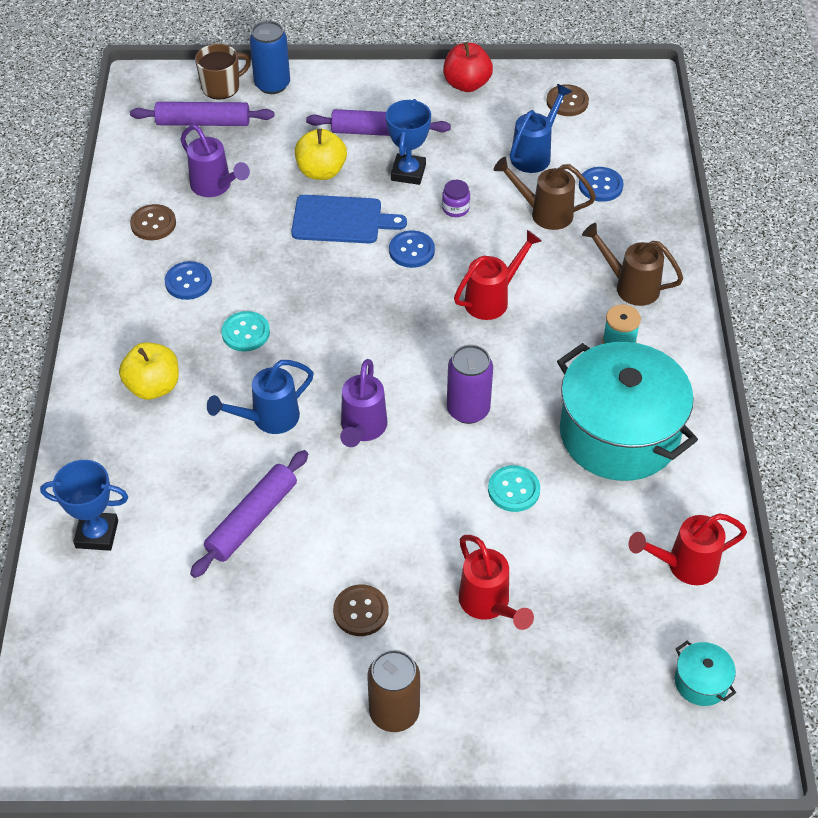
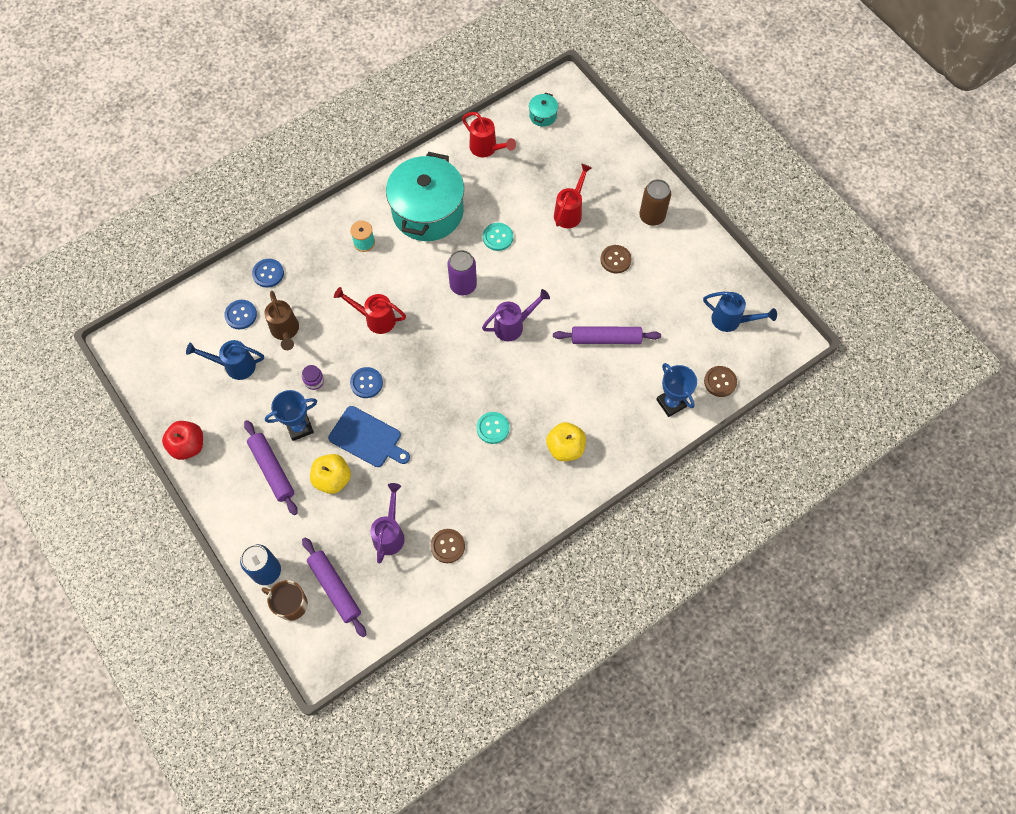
camera: 125 degrees left, 15 degrees up
(188, 282) = (478, 488): blue button -> blue button (268, 273)
(268, 419) = (541, 374): blue watering can -> blue watering can (731, 321)
(341, 220) = (368, 438): blue cutting board -> blue cutting board turned 150 degrees clockwise
(567, 102) = (169, 375): brown button -> brown button (720, 382)
(630, 286) = (317, 258): brown watering can -> none

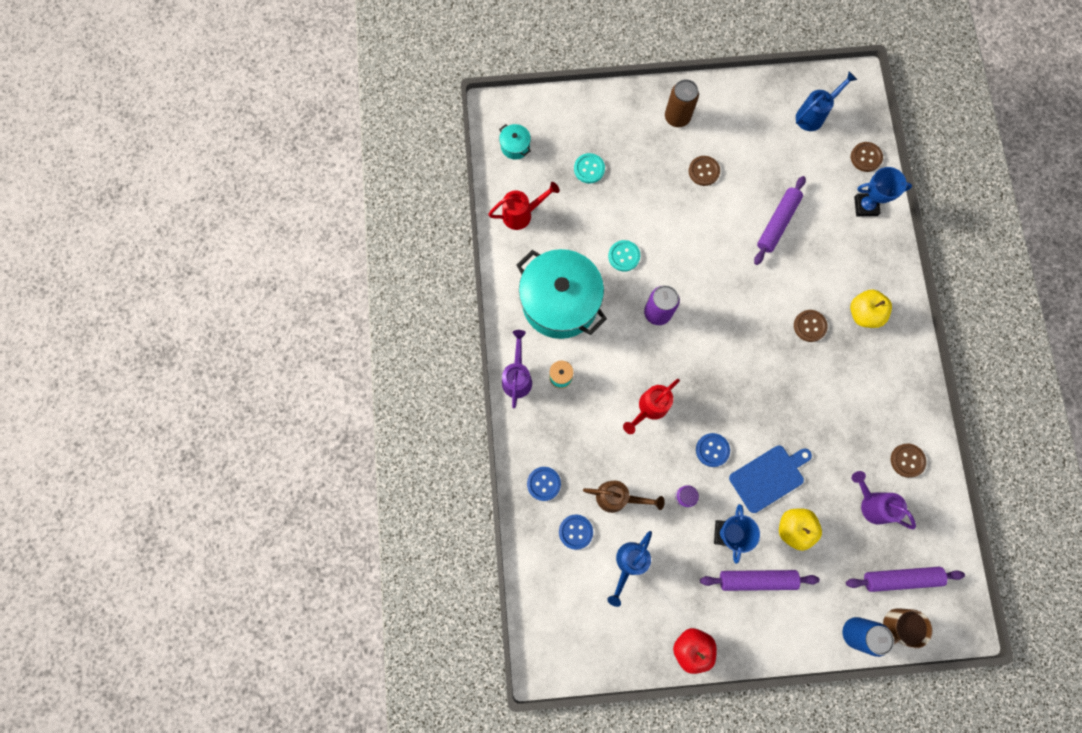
camera: 60 degrees left, 10 degrees up
(493, 428) = (814, 363): turquoise button -> turquoise button (589, 169)
(513, 325) = (722, 292): purple watering can -> purple watering can (517, 377)
(525, 408) = (809, 326): none -> brown button
(570, 212) = (632, 181): red watering can -> none

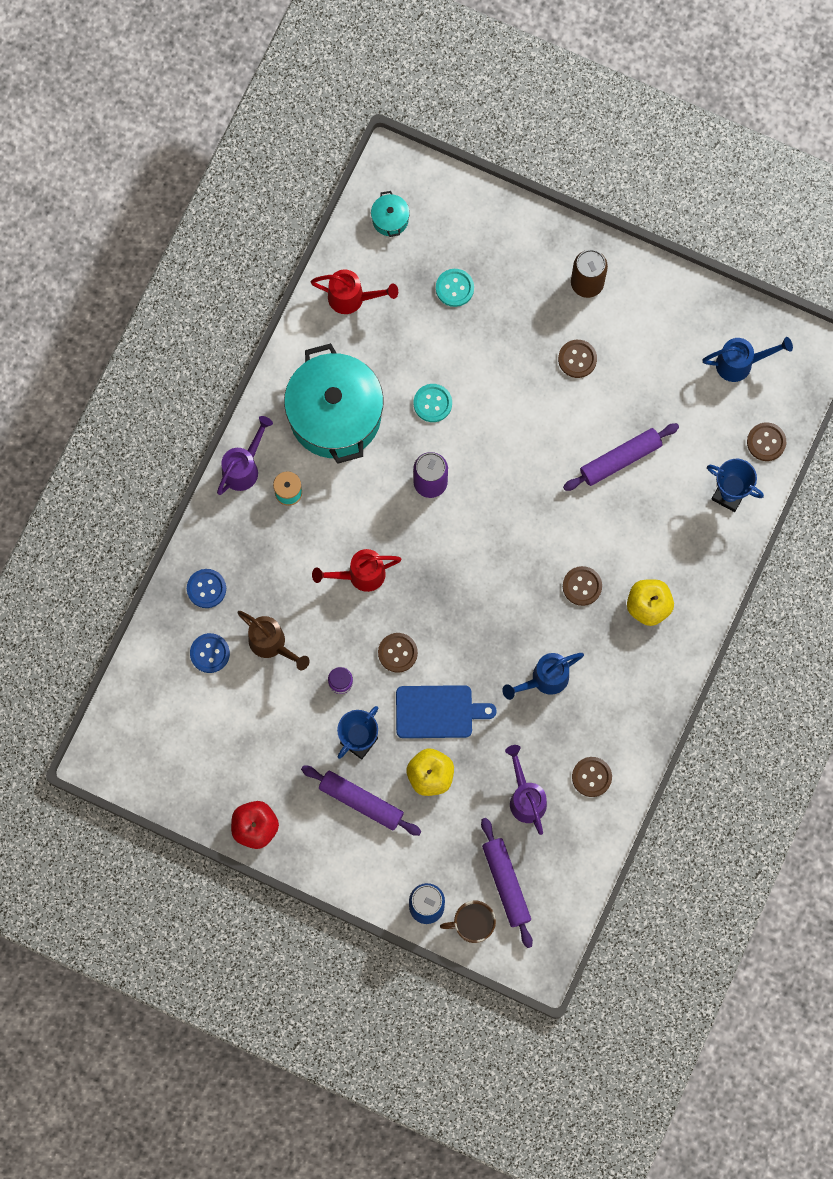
camera: 30 degrees right, 0 degrees up
(628, 564) = (243, 714): blue watering can -> blue watering can (544, 680)
(712, 450) = (397, 653): blue button -> brown button
(900, 578) = (506, 883): purple rolling pin -> purple rolling pin turned 45 degrees clockwise

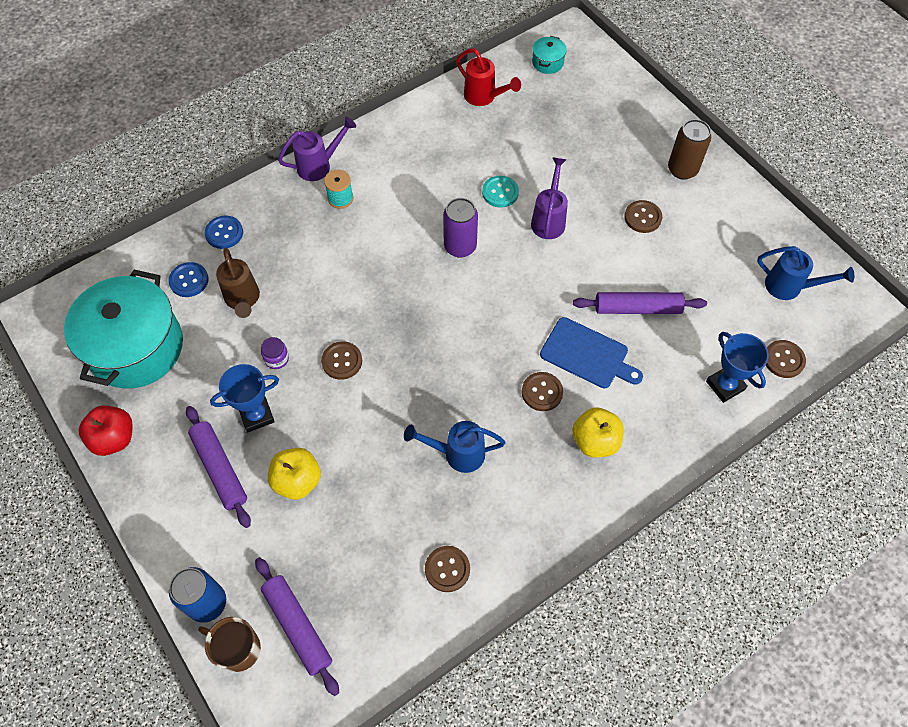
camera: 30 degrees right, 15 degrees down
(335, 415) = (416, 164): turquoise pot -> turquoise pot (136, 347)
(359, 575) = (353, 285): red watering can -> none
(438, 711) = (343, 429): blue cutting board -> blue cutting board (587, 354)
(454, 288) = (569, 125): turquoise button -> none
(506, 883) = (298, 626): purple rolling pin -> purple rolling pin turned 45 degrees counterclockwise
(525, 797) = (371, 552): purple watering can -> purple watering can (549, 219)

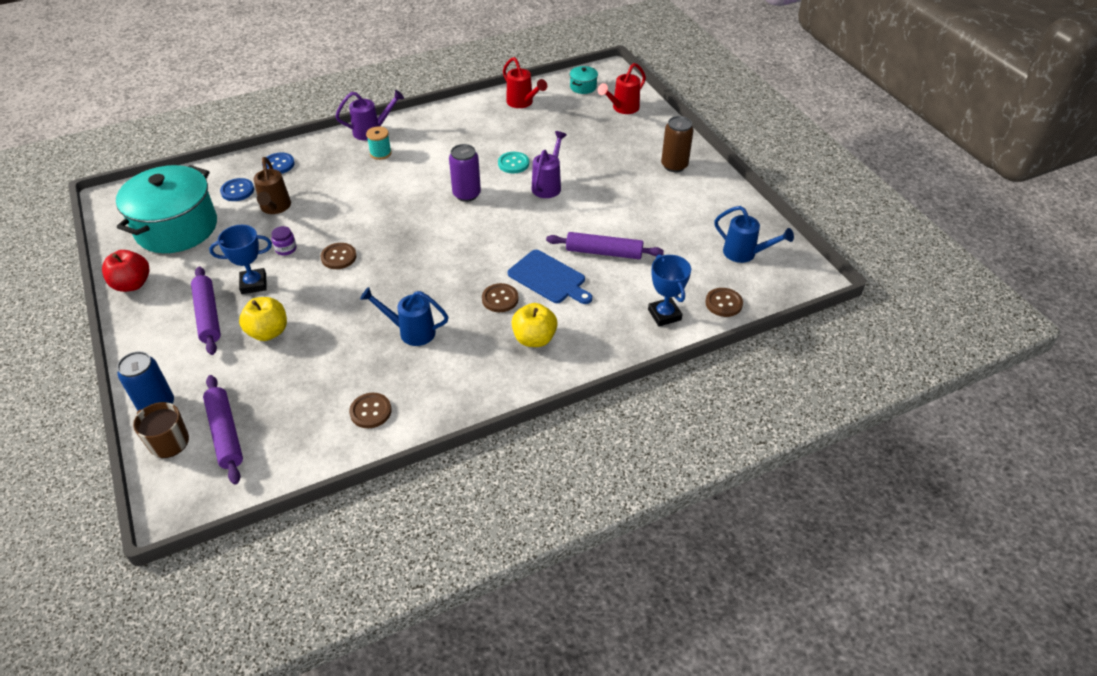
camera: 10 degrees right, 15 degrees down
(601, 90) = (622, 108): none -> red watering can
(642, 217) = (629, 193): brown button -> none

